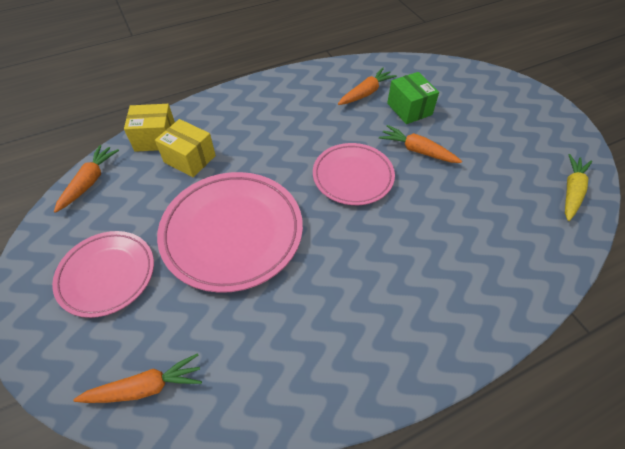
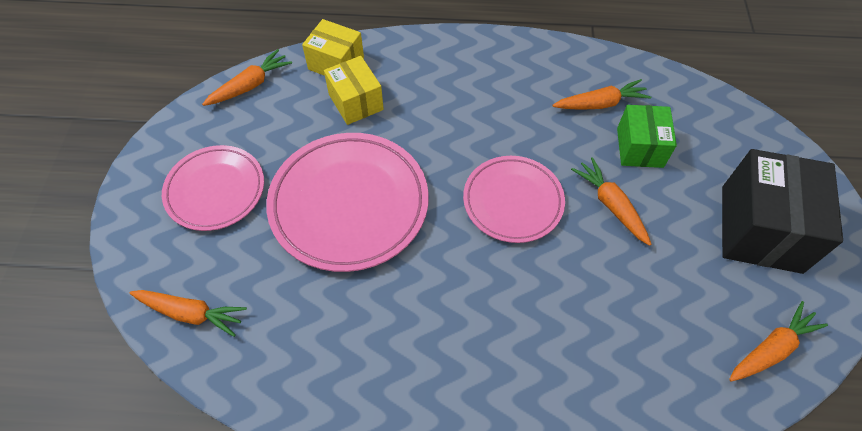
camera: 30 degrees right, 5 degrees up
(512, 126) = (761, 228): none -> black box
(571, 191) = (771, 348): yellow carrot -> orange carrot

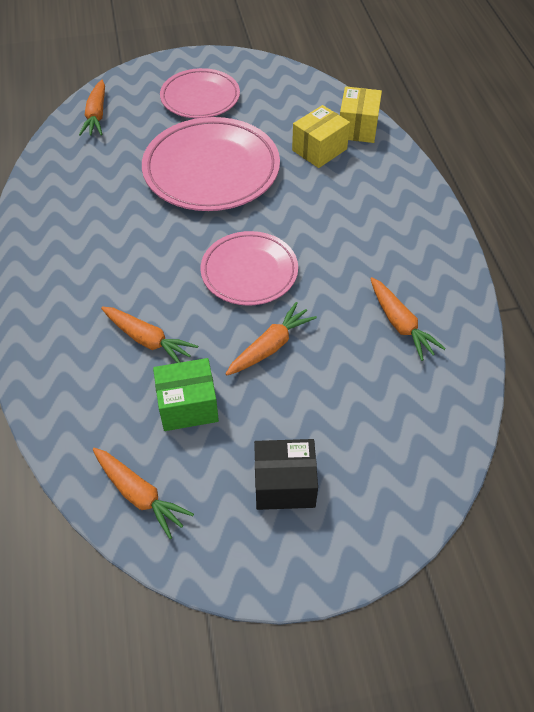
camera: 75 degrees right, 5 degrees down
(250, 85) = (309, 87): orange carrot -> orange carrot (148, 340)
(639, 147) = (354, 364): green box -> green box (188, 406)
(761, 228) = (284, 484): black box -> black box, size x0.59

